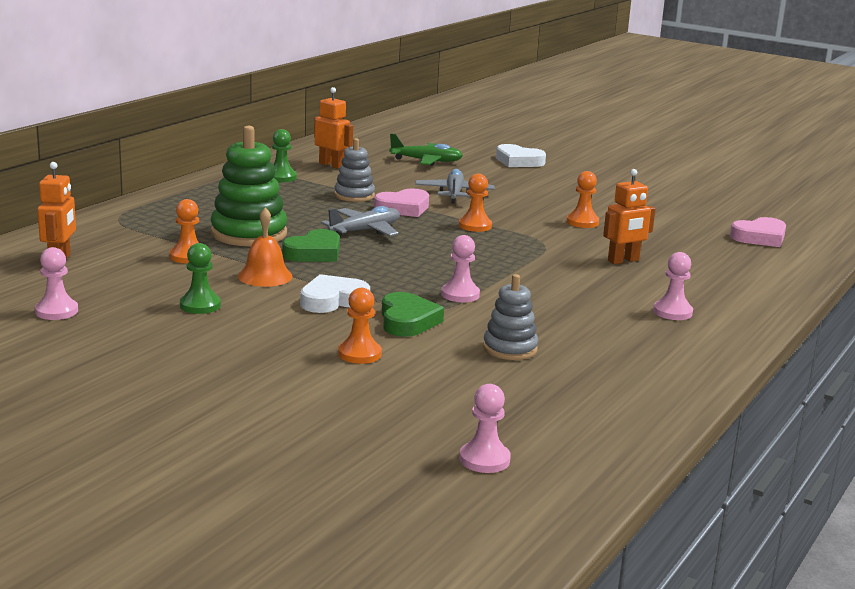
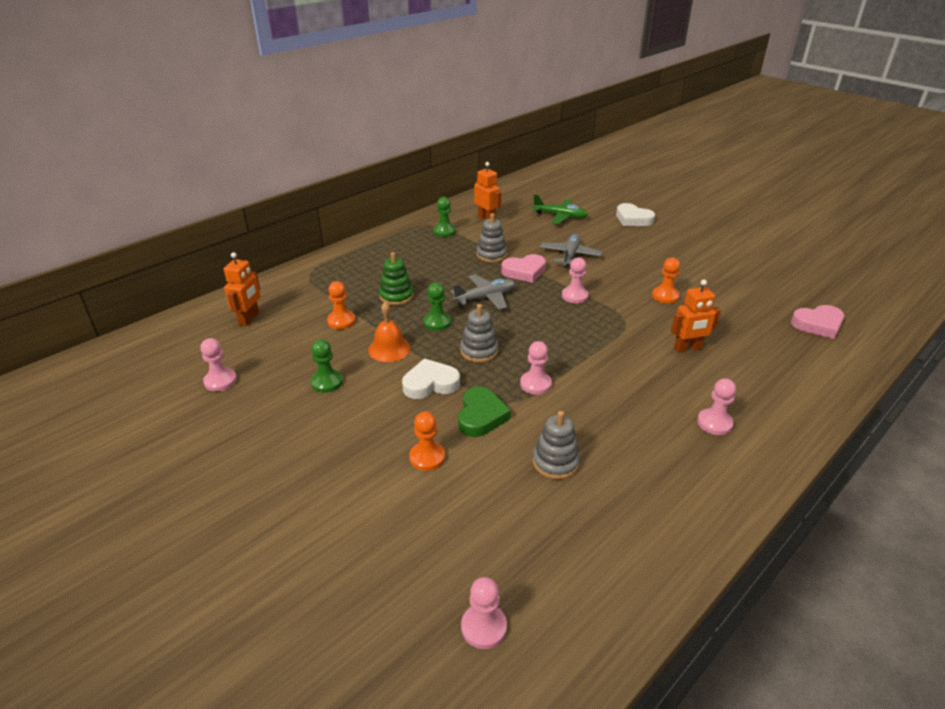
camera: 15 degrees right, 15 degrees up
(249, 234) = (396, 296): green stacking toy -> green stacking toy, size x0.59
(314, 253) = (437, 322): green heart -> green pawn
(379, 273) = (479, 351): none -> grey stacking toy
(475, 226) = (574, 296): orange pawn -> pink pawn

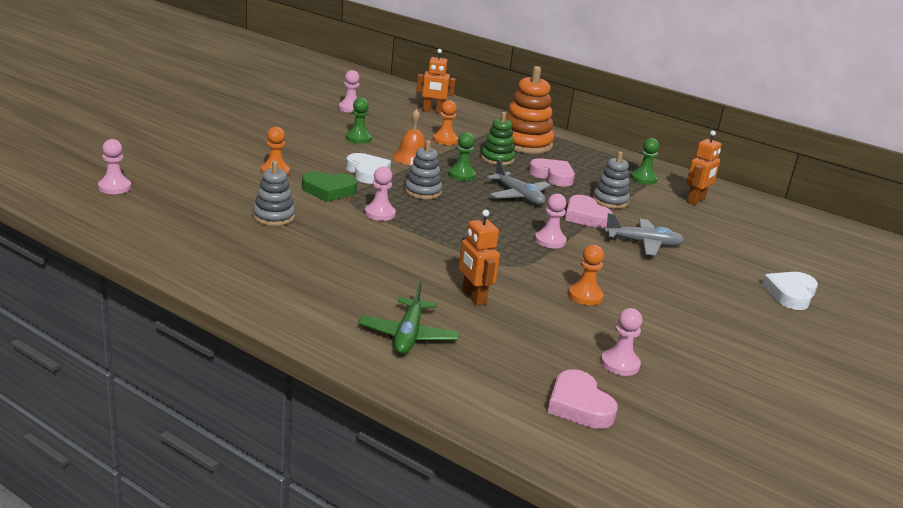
camera: 75 degrees right, 10 degrees down
(358, 275) = (525, 144): none -> orange stacking toy
(439, 273) = (552, 176): none -> pink heart
(560, 216) = (746, 243): green plane -> green plane (408, 335)
(714, 423) = (340, 296): pink pawn -> pink pawn (620, 364)

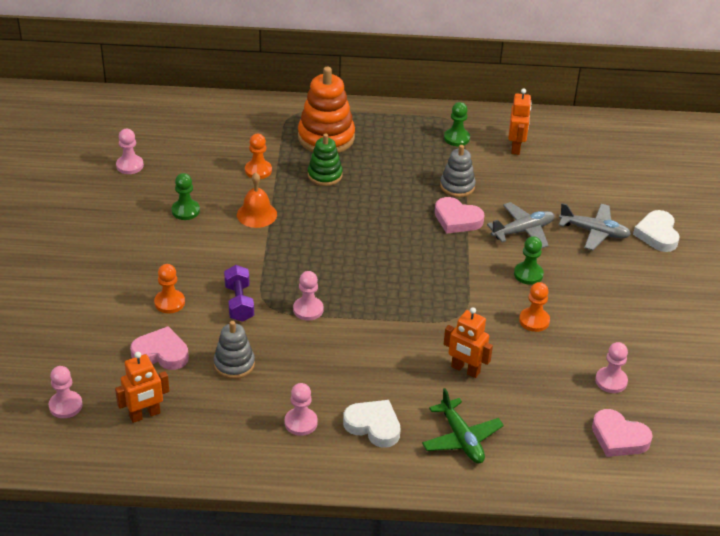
camera: 30 degrees left, 15 degrees up
(328, 190) = (239, 303): green heart -> purple dumbbell
(367, 172) = (243, 258): white heart -> white heart (373, 426)
(423, 191) = (311, 259): grey stacking toy -> none
(433, 111) = (204, 128): orange robot -> orange robot (145, 415)
(462, 175) = (319, 217): green pawn -> green pawn (528, 274)
(518, 196) = (387, 221): grey plane -> grey plane (594, 232)
(550, 241) = (458, 268): pink pawn -> pink pawn (301, 422)
(552, 176) = (388, 175): pink heart -> pink heart (161, 353)

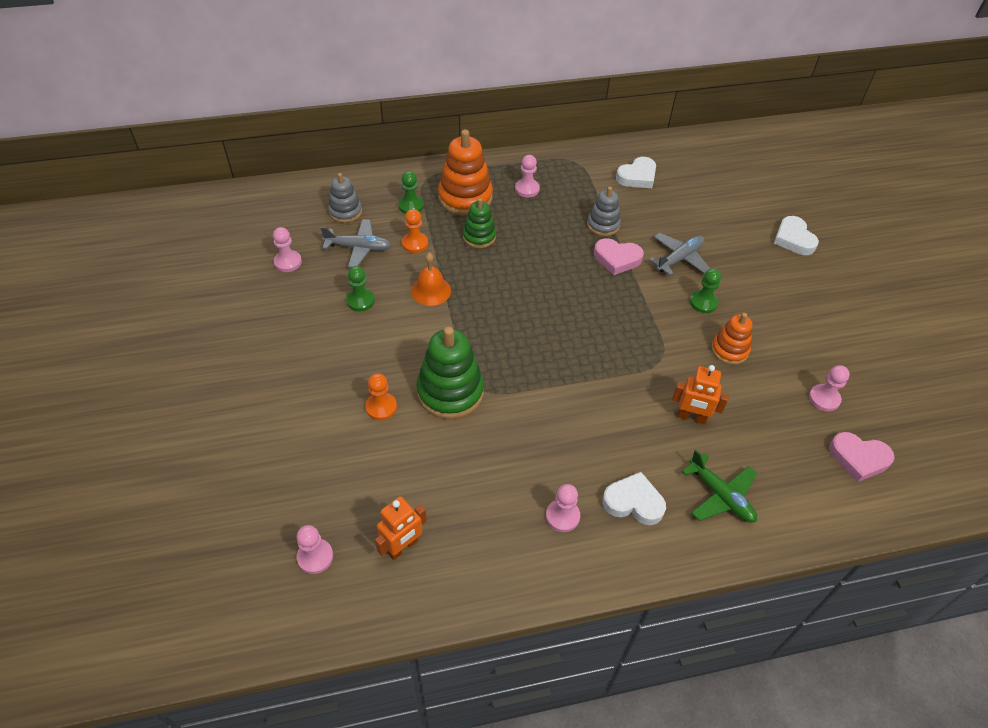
camera: 15 degrees left, 10 degrees up
(161, 353) = (393, 468): pink heart -> none
(234, 364) = (471, 464): grey stacking toy -> grey stacking toy (345, 212)
(239, 303) = (450, 392): purple dumbbell -> green stacking toy
(308, 309) = (519, 384): pink pawn -> pink pawn (527, 189)
(456, 138) = (582, 177): green pawn -> green pawn (411, 206)
(516, 147) = (637, 176): orange robot -> white heart
(534, 321) = (729, 350): orange pawn -> orange stacking toy
(594, 232) = (740, 247): grey plane -> grey plane (358, 248)

